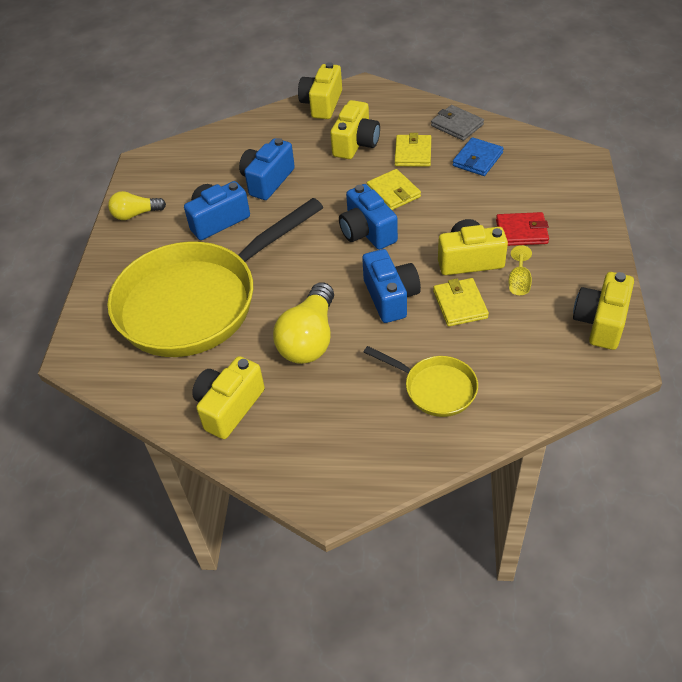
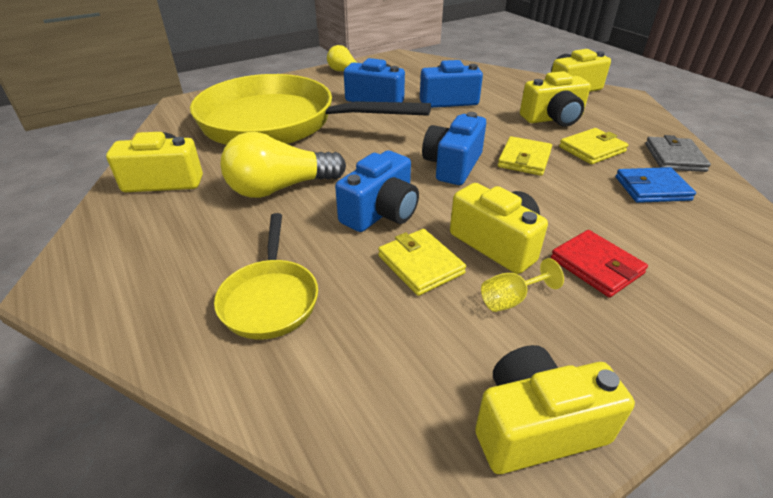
camera: 50 degrees right, 10 degrees down
(460, 304) = (420, 264): yellow wallet -> yellow wallet turned 75 degrees counterclockwise

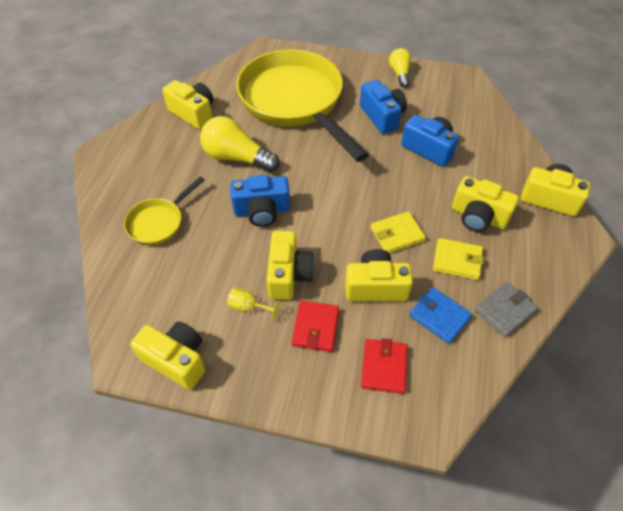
camera: 45 degrees right, 15 degrees up
(420, 264) = (237, 256): yellow wallet -> none
(452, 165) = (345, 207): blue camera -> none
(577, 201) = (375, 286): none -> yellow camera
(694, 251) = (384, 367): none -> red wallet

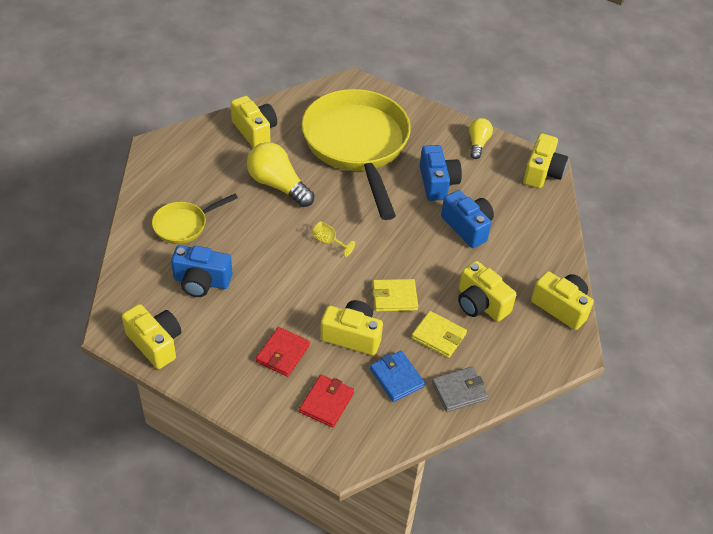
camera: 15 degrees right, 5 degrees down
(248, 307) = (232, 319): yellow goblet -> yellow goblet (328, 242)
(262, 211) = (280, 241): blue camera -> blue camera (201, 281)
(288, 275) = (279, 303): yellow camera -> yellow camera (542, 172)

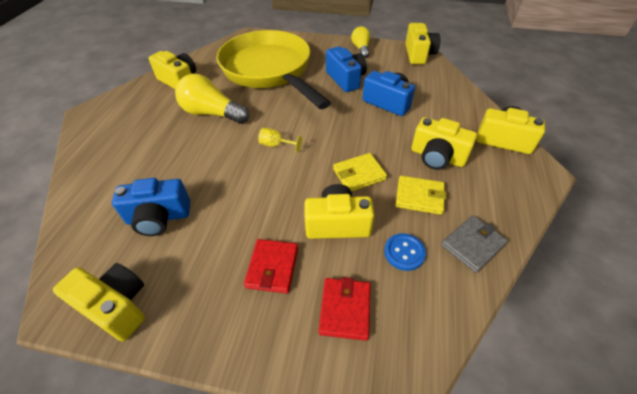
camera: 15 degrees left, 0 degrees up
(184, 225) = (128, 169): yellow pan -> none
(396, 378) = (404, 252): blue wallet -> blue button

